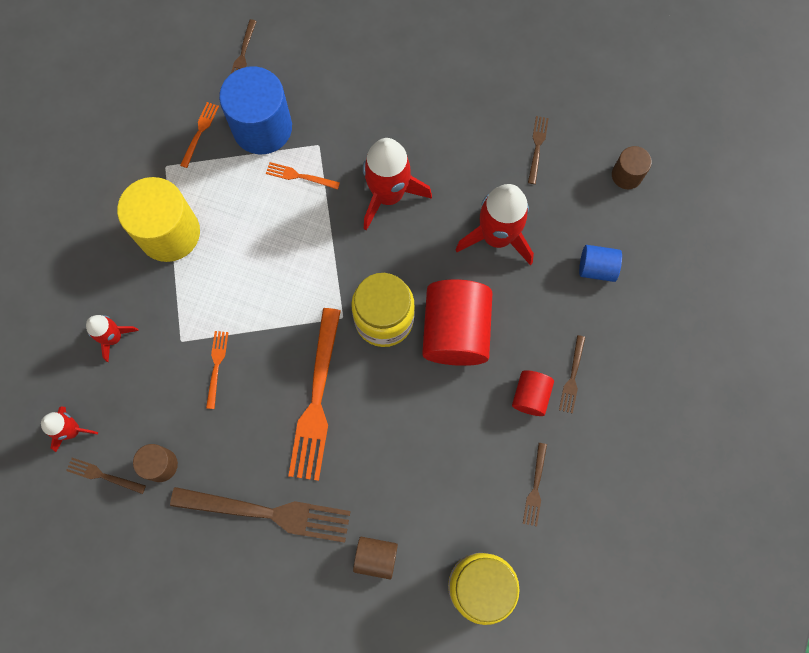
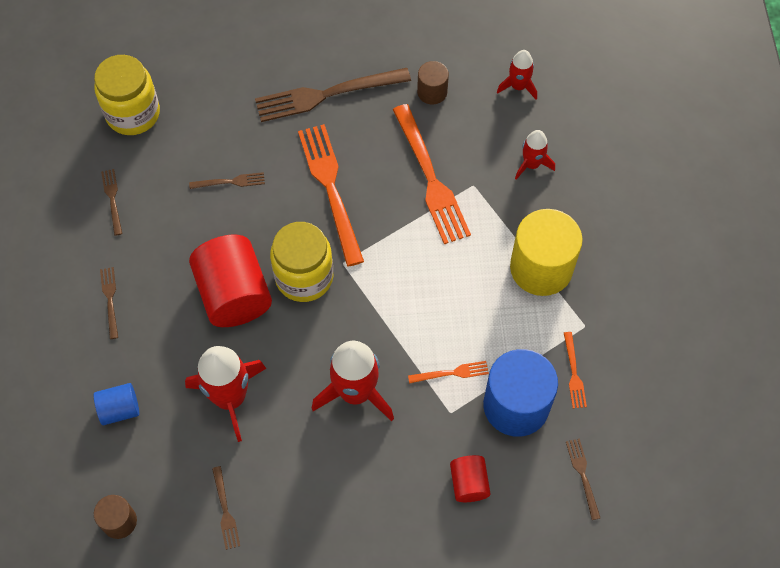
camera: 155 degrees right, 10 degrees down
(102, 475) = (473, 67): brown fork -> brown fork (231, 181)
(216, 365) = (431, 179): orange fork -> orange fork, size x2.16
(376, 557) = (225, 100): brown cylinder -> none
(530, 396) = (143, 268): red cylinder -> red cylinder (469, 483)

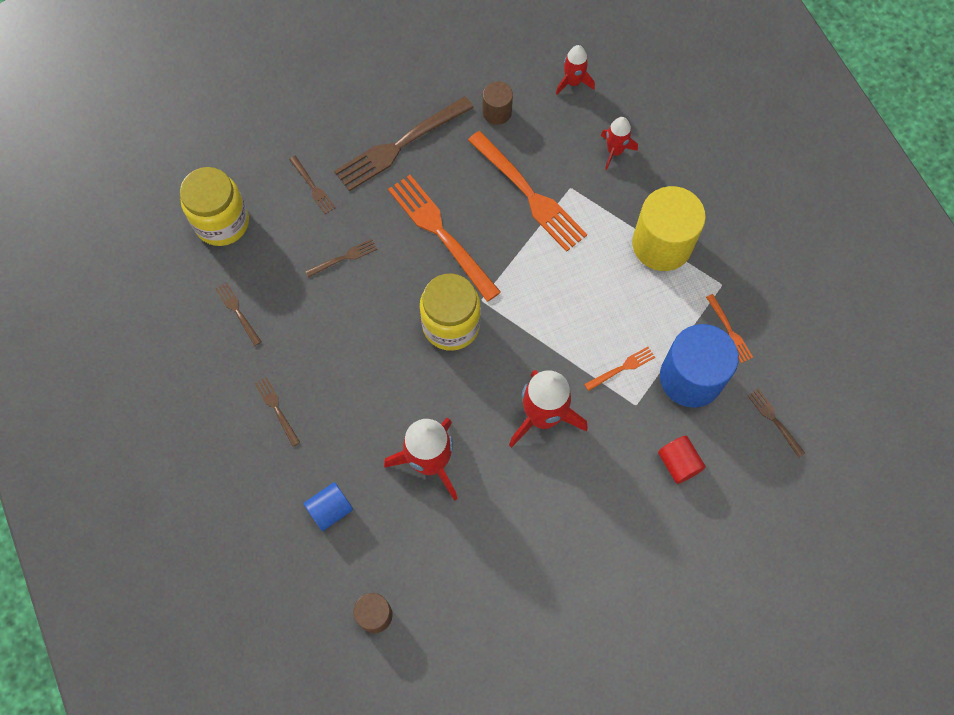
camera: 20 degrees left, 5 degrees up
(225, 511) = (470, 569): brown fork -> brown fork (313, 187)
(234, 294) = (392, 363): red cylinder -> none

